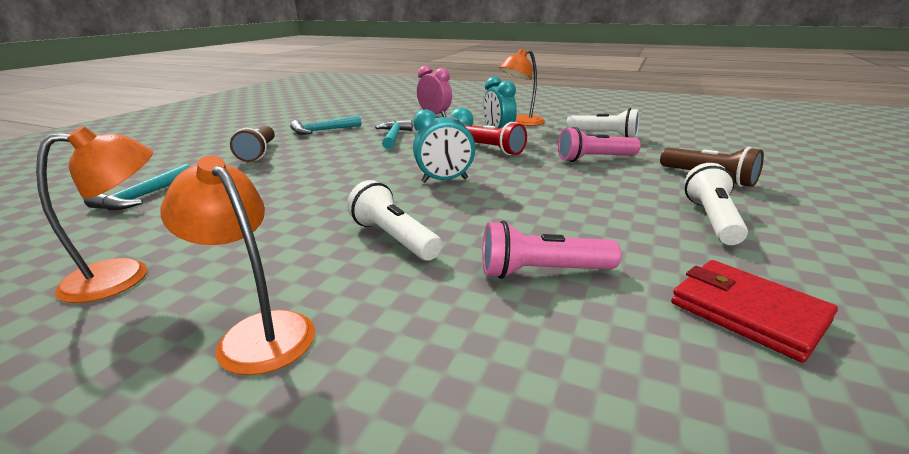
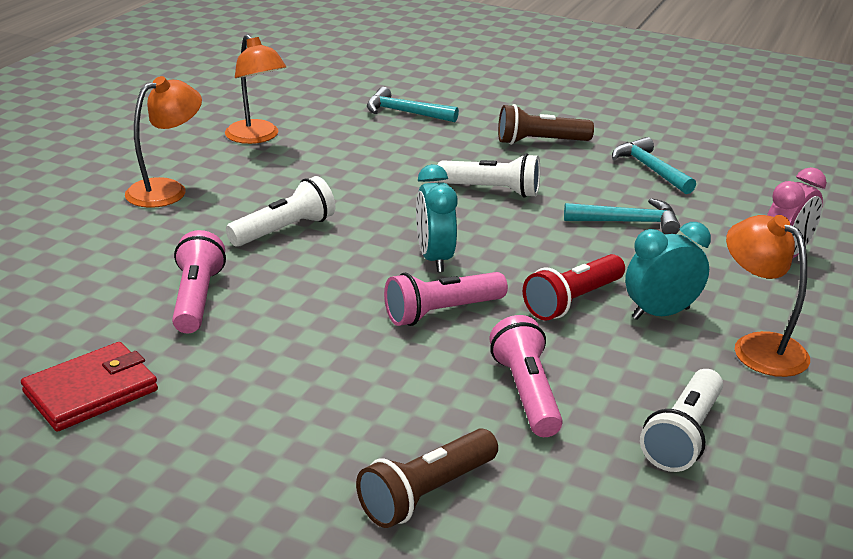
camera: 90 degrees right, 5 degrees up
(519, 177) = (442, 312): none -> pink flashlight
(711, 220) = (273, 438): white flashlight -> white flashlight (492, 190)

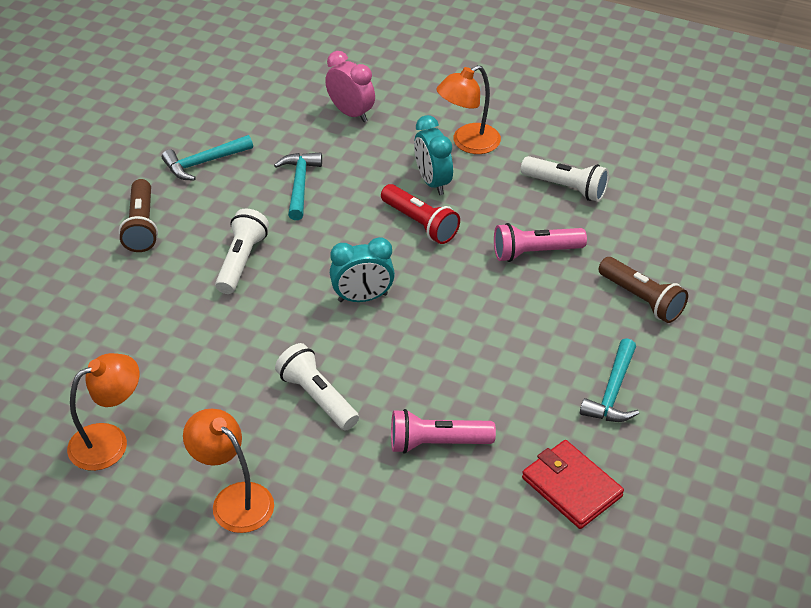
camera: 90 degrees left, 15 degrees up
(405, 112) = (58, 322): turquoise hammer -> turquoise hammer (612, 392)
(442, 312) = (442, 293): pink flashlight -> none

